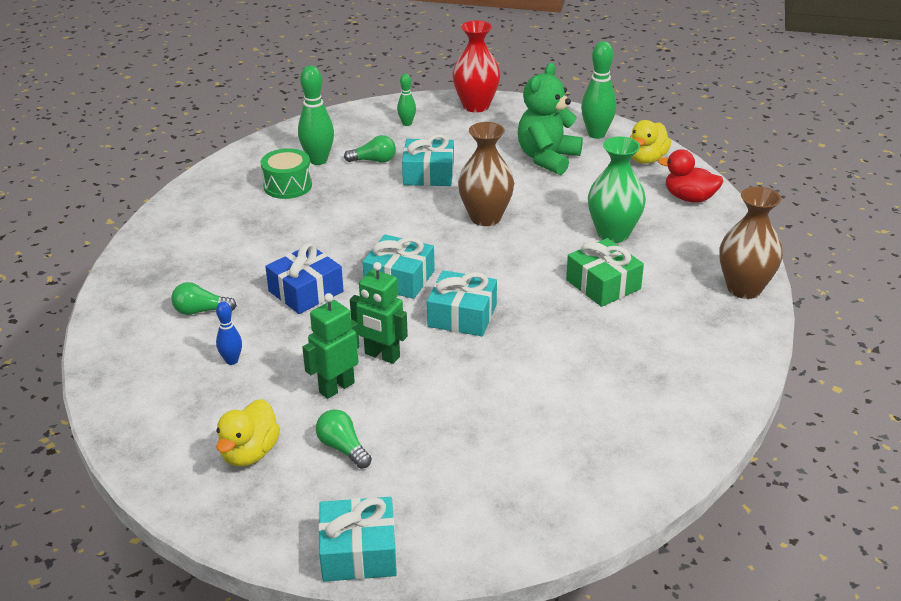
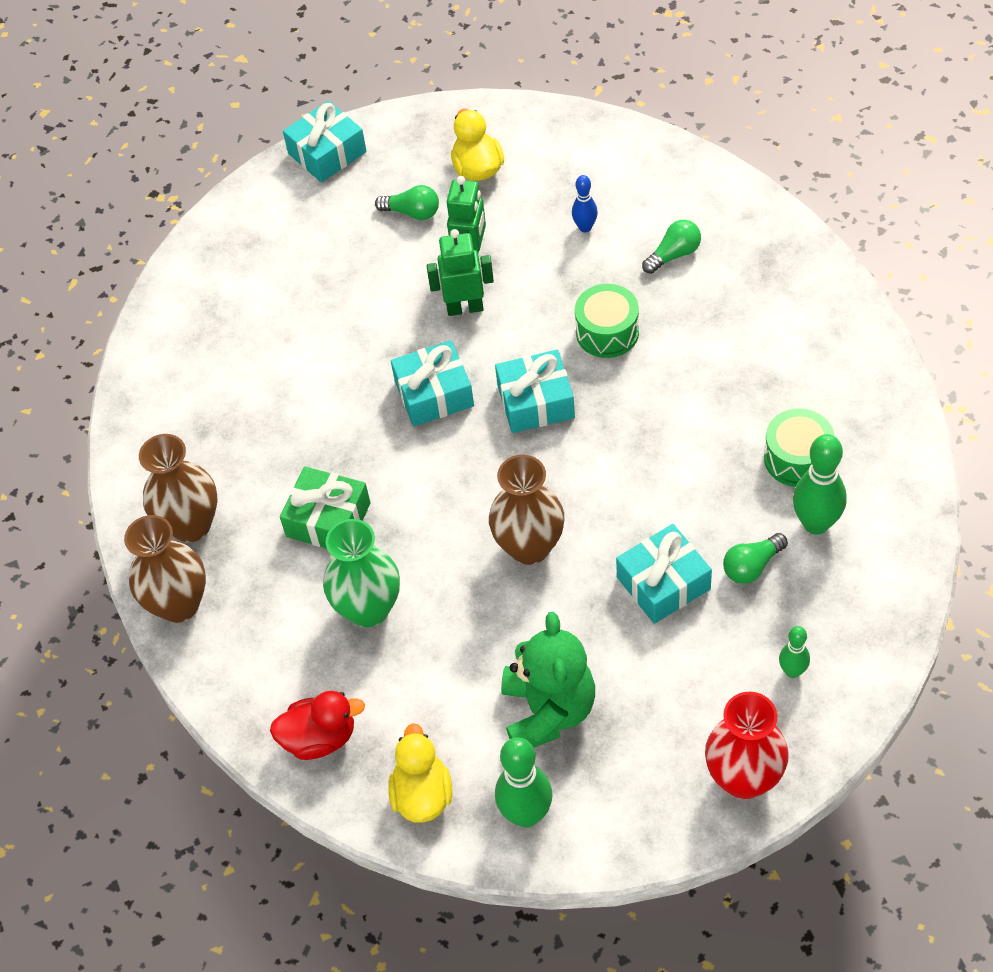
camera: 150 degrees right, 20 degrees up
(306, 291) = (607, 332): blue gift -> green drum
(708, 325) = (191, 525): none -> brown vase

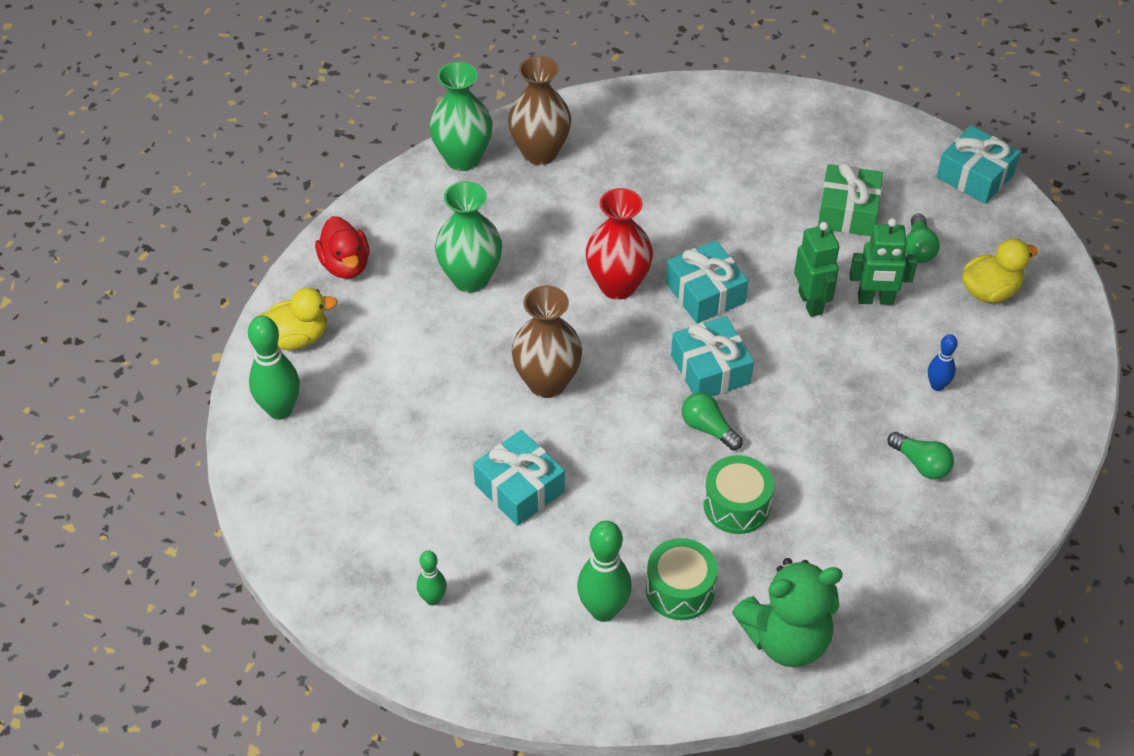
camera: 75 degrees right, 5 degrees down
(179, 604) = (463, 158): brown vase -> green vase
(328, 520) = (557, 239): green gift -> green gift (847, 211)
(548, 711) = (379, 414): green teddy bear -> green teddy bear (786, 639)
(607, 332) = (806, 417): green drum -> green drum (736, 505)
(744, 778) = (319, 566): red vase -> red vase (618, 285)
(752, 566) = (547, 558): green light bulb -> green light bulb (708, 428)

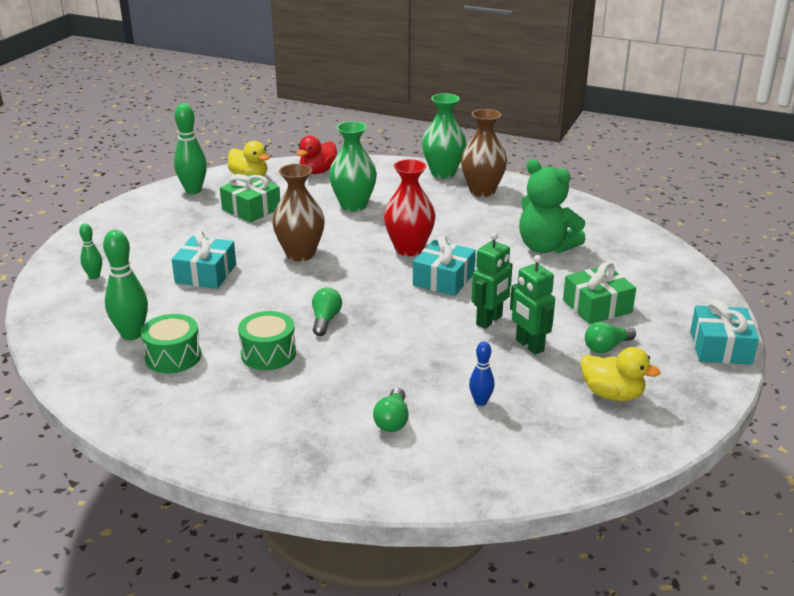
camera: 55 degrees right, 20 degrees down
(390, 376) = (251, 209): none -> green gift
(710, 369) = (378, 303): turquoise gift -> none
(786, 639) = (164, 415): green teddy bear -> green teddy bear (545, 247)

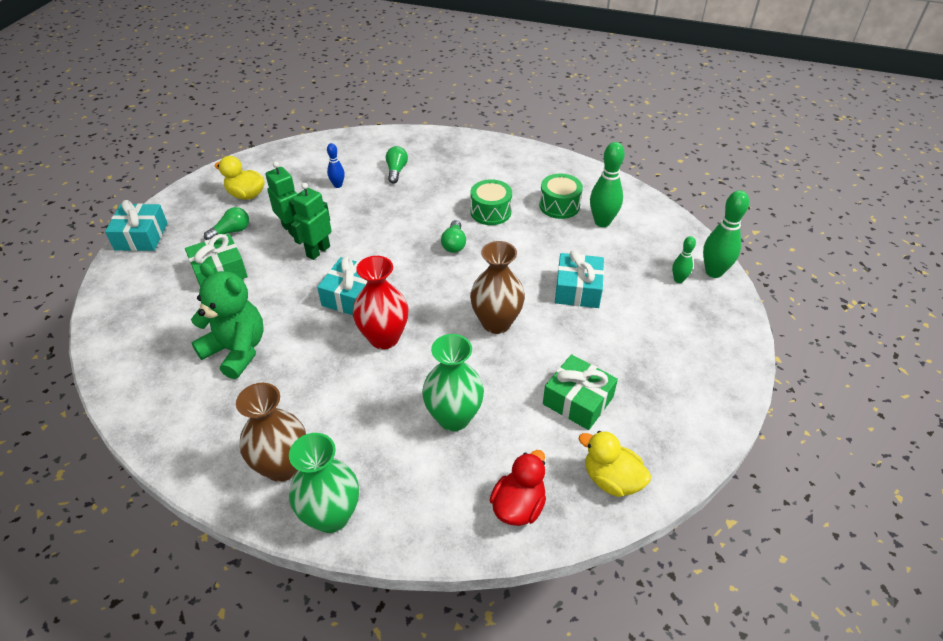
camera: 175 degrees right, 15 degrees up
(193, 190) = (671, 438): green bowling pin -> green bowling pin (713, 272)

